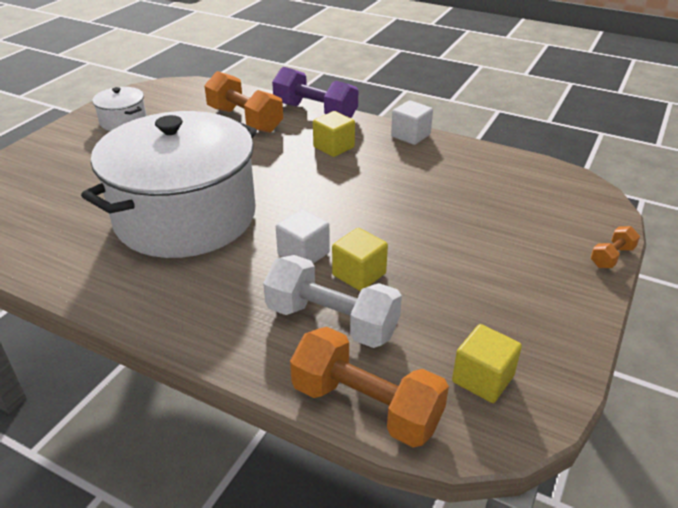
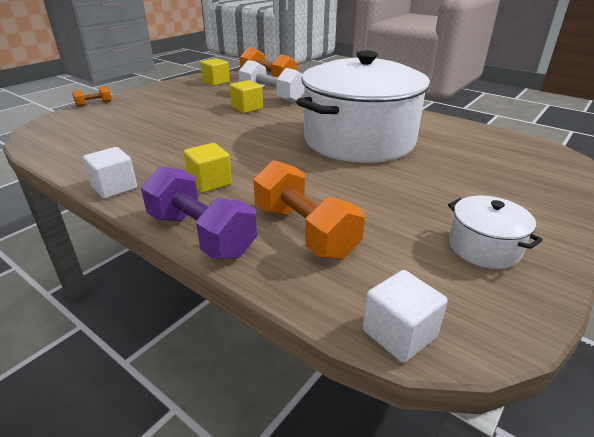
camera: 170 degrees left, 5 degrees down
(303, 254) = (276, 117): white cube -> white cube (399, 334)

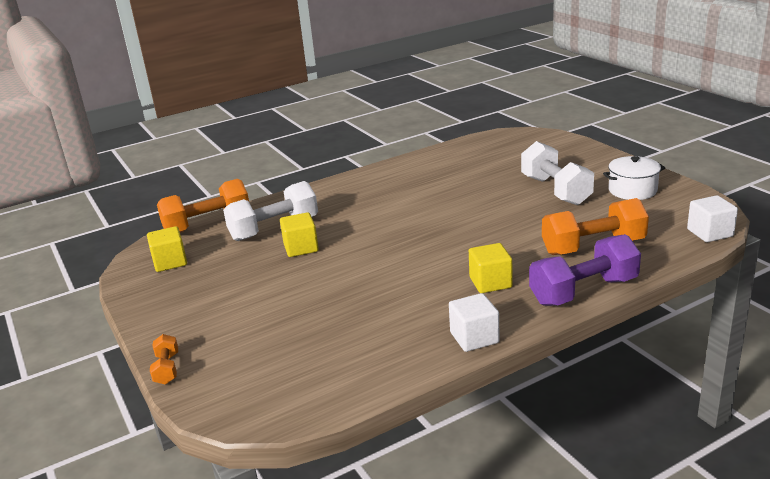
camera: 65 degrees left, 5 degrees down
(359, 140) = (441, 200): white pot -> none
(431, 193) = (555, 190): none -> white dumbbell

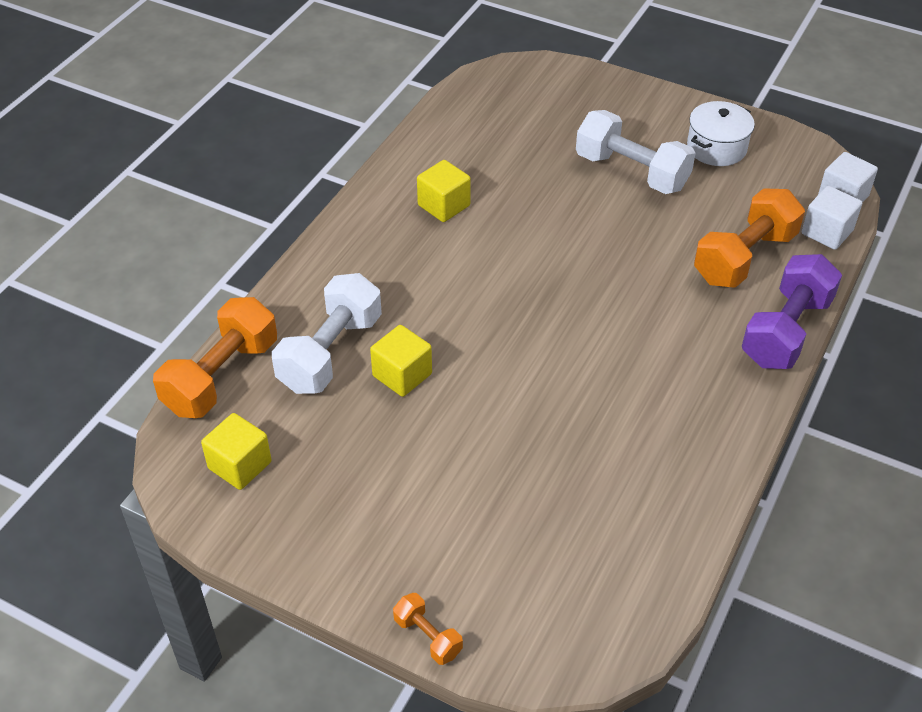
camera: 35 degrees left, 20 degrees up
(474, 338) = (731, 442): white cube -> white cube (827, 232)
(490, 282) = (681, 353): yellow cube -> yellow cube (444, 205)

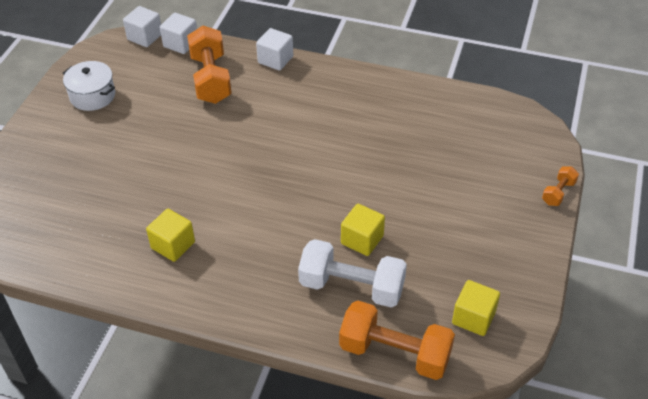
camera: 100 degrees left, 0 degrees up
(631, 172) = (123, 138): white dumbbell -> none
(744, 257) = (211, 79): orange dumbbell -> orange dumbbell turned 45 degrees clockwise
(786, 331) = (275, 60): purple dumbbell -> white cube

